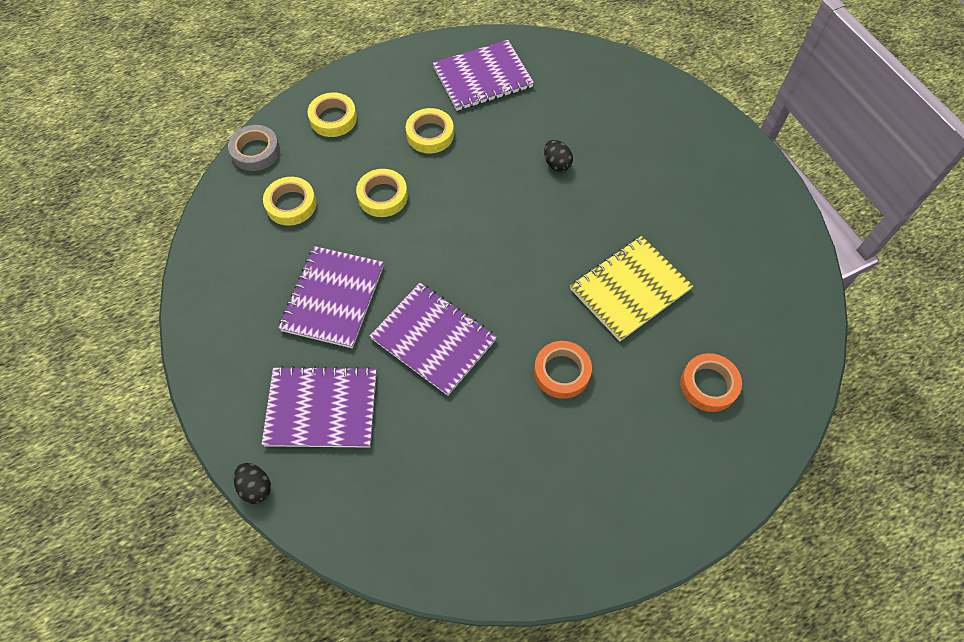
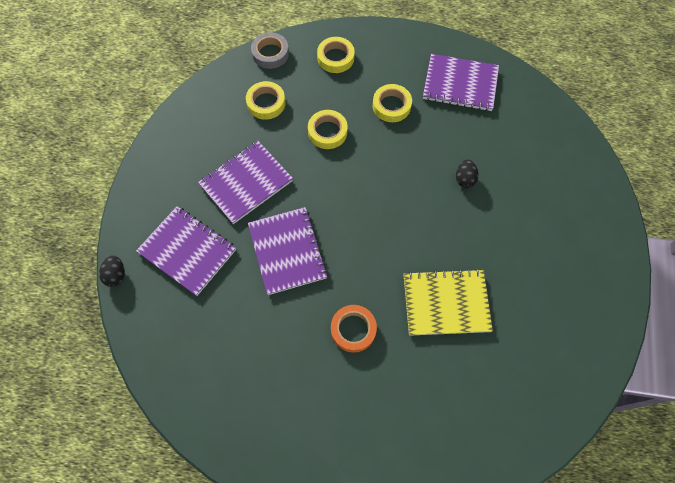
camera: 35 degrees right, 5 degrees up
(708, 385) = (448, 409): orange tape -> none

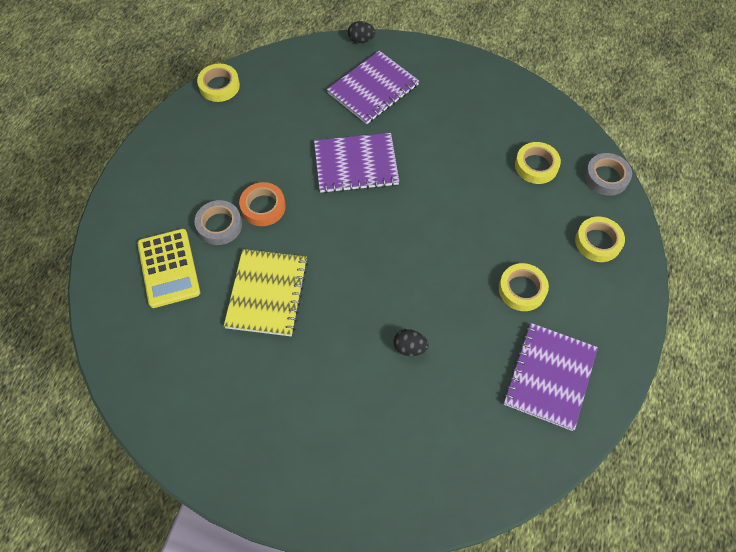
camera: 100 degrees right, 5 degrees down
(246, 183) = (438, 139): purple notebook -> none
(327, 132) = (492, 218): yellow tape -> yellow tape (219, 86)
(383, 368) = (219, 225): none -> grey tape
(443, 406) = (169, 268): none -> yellow calculator

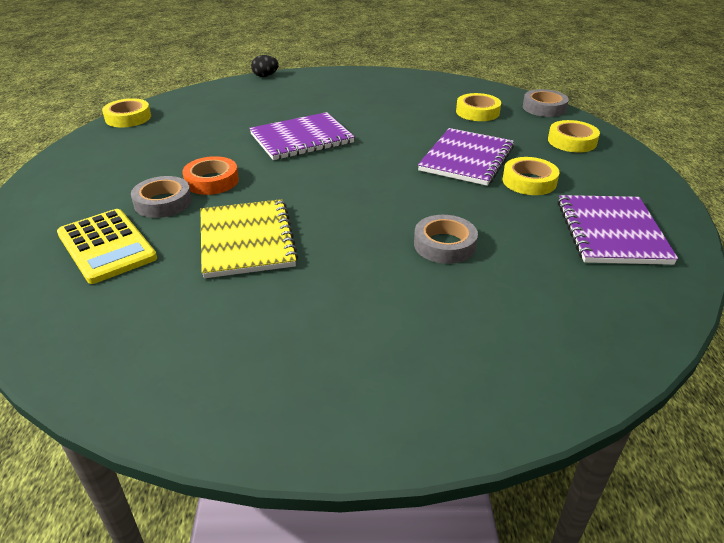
camera: 20 degrees left, 25 degrees down
(373, 89) = (292, 97): purple notebook -> purple notebook (466, 159)
(409, 347) = (444, 245): black egg -> grey tape

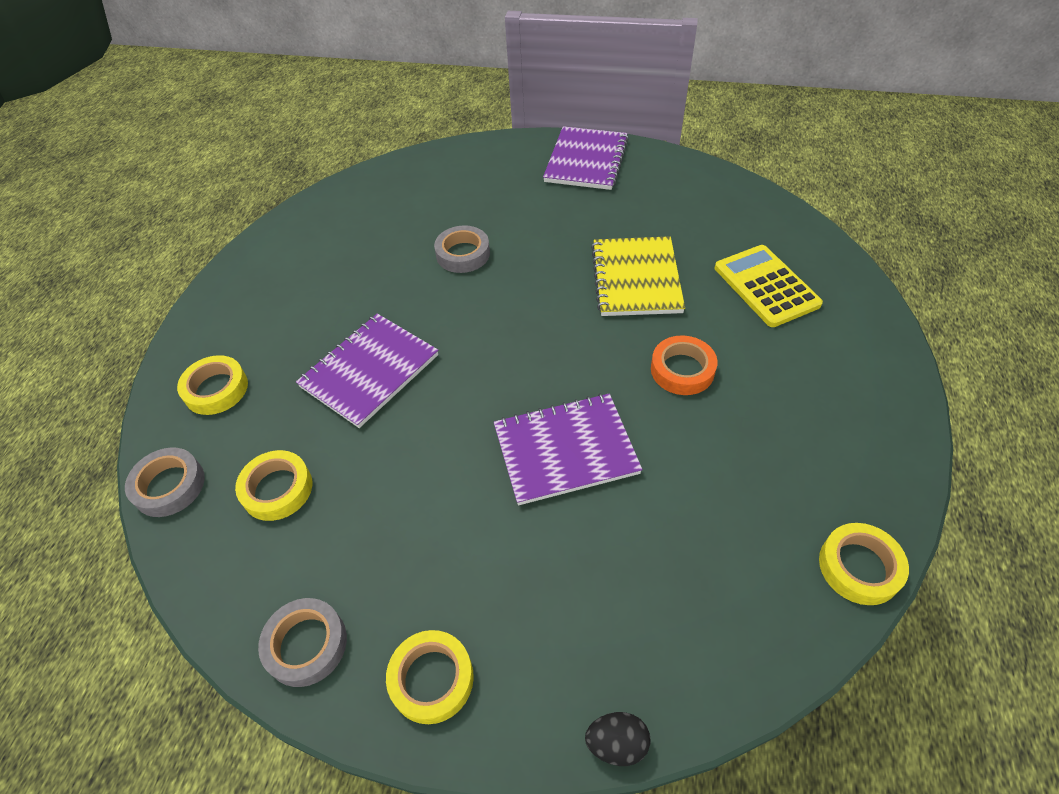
camera: 165 degrees left, 15 degrees up
(163, 202) = (730, 339): grey tape -> grey tape (306, 644)
(529, 181) = (330, 322): yellow tape -> yellow tape (432, 679)
(611, 232) = (314, 251): purple notebook -> purple notebook (586, 160)

